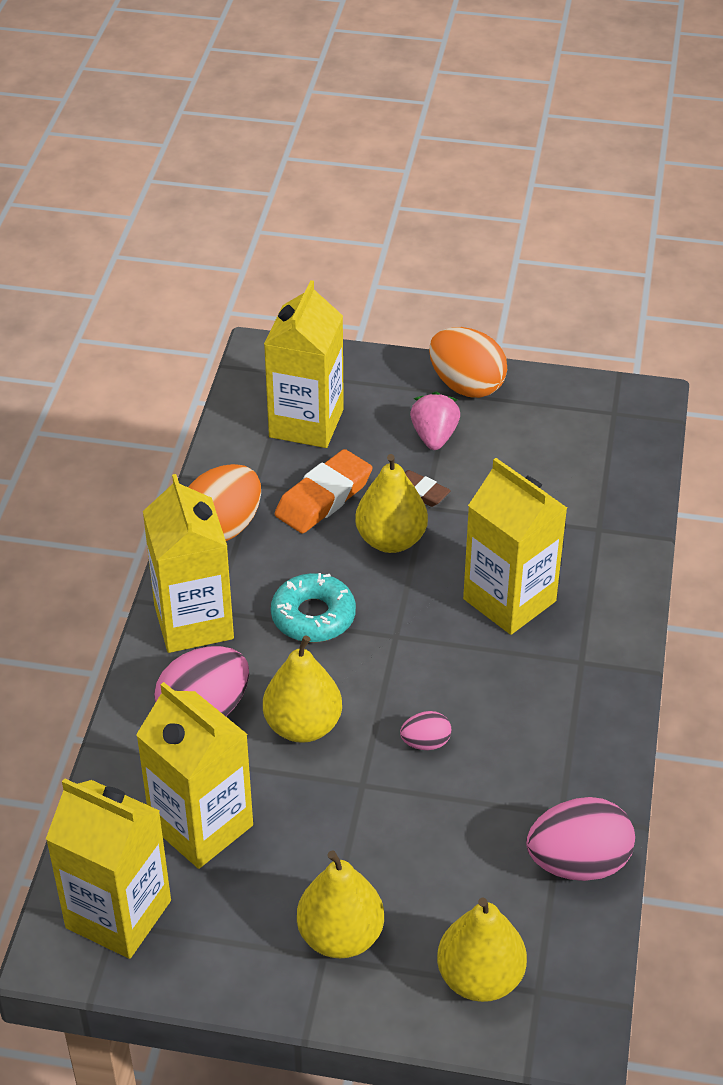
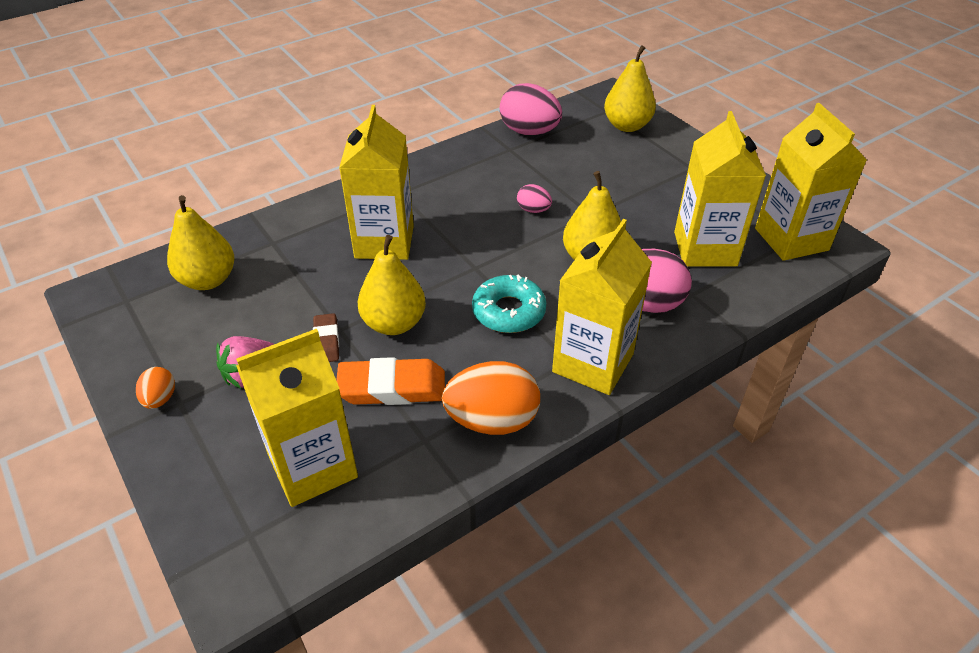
camera: 135 degrees left, 0 degrees up
(340, 936) = (676, 169): yellow pear -> yellow pear (208, 280)
(466, 386) = (160, 399): orange egg -> orange egg, size x0.50

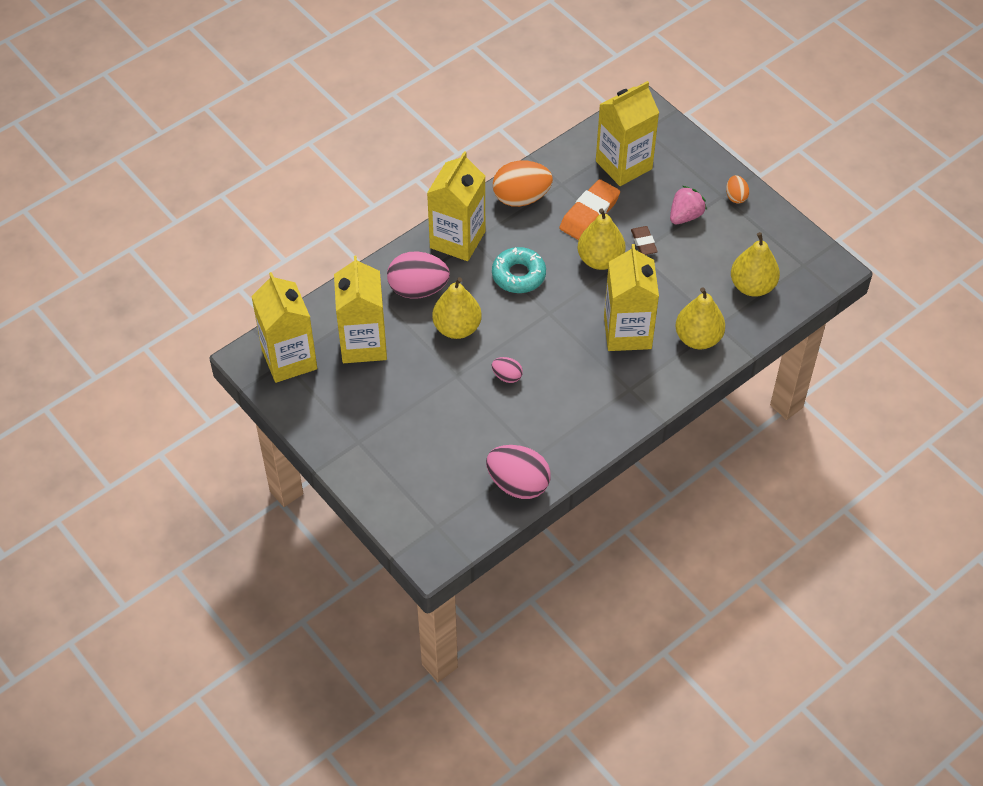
camera: 175 degrees right, 10 degrees up
(392, 388) = (589, 214): orange eraser -> orange eraser turned 45 degrees counterclockwise
(627, 126) = (417, 501): yellow pear -> yellow pear (698, 338)

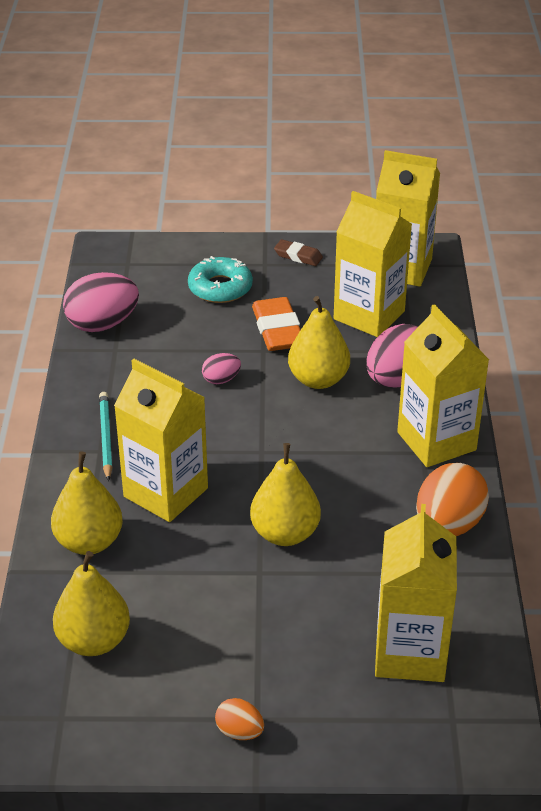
camera: 130 degrees right, 15 degrees down
(518, 275) = (336, 458): turquoise donut -> turquoise donut (220, 288)
(589, 214) = (362, 568): orange eraser -> orange eraser (277, 330)
(616, 395) = (106, 437): none -> turquoise pencil
(643, 243) = (267, 587): brown eraser -> brown eraser (298, 256)
(685, 216) = (265, 655): pink strawberry -> none

